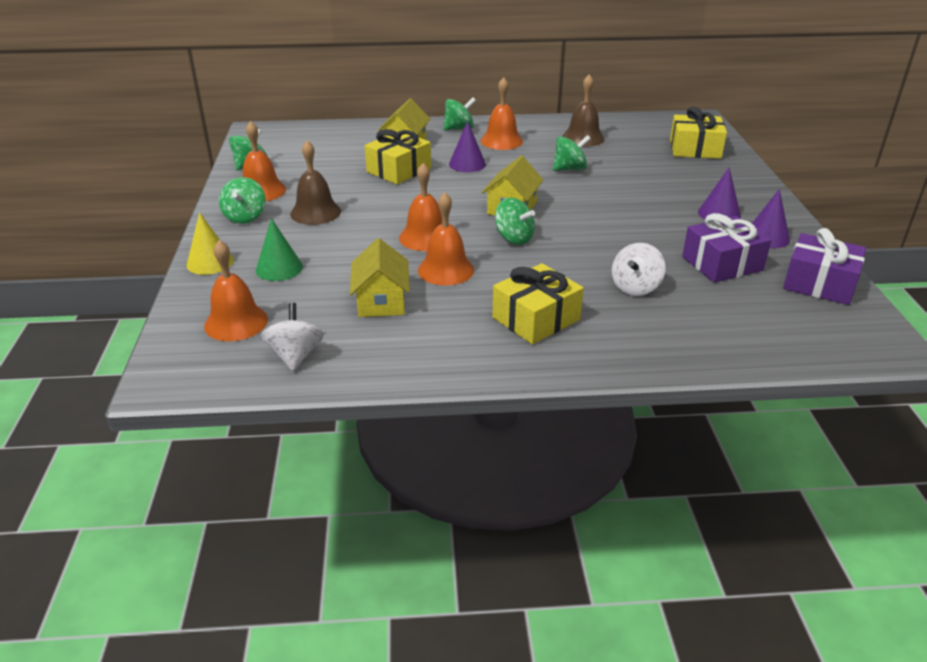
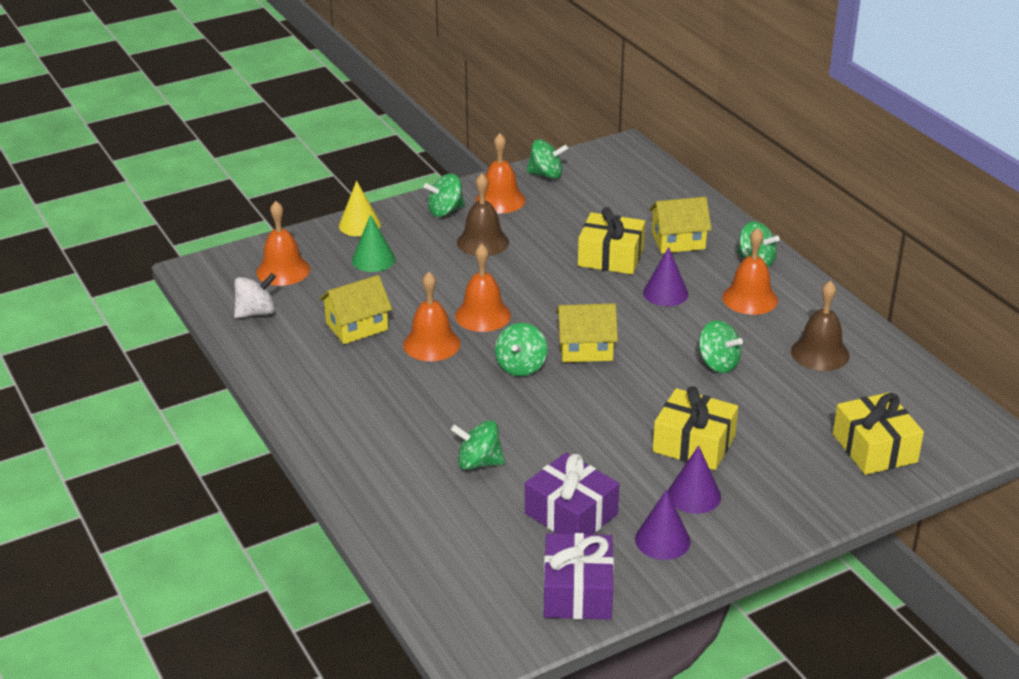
camera: 65 degrees right, 0 degrees up
(536, 319) = (382, 415): yellow gift -> yellow gift (694, 444)
(635, 287) = (479, 463): white spinning top -> green spinning top

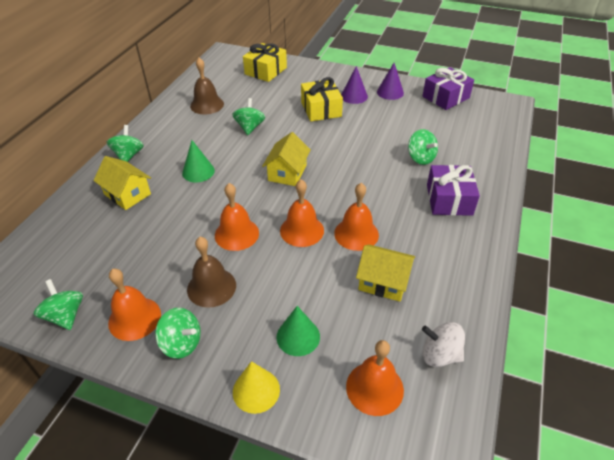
camera: 130 degrees left, 10 degrees up
(521, 366) = (331, 186): green spinning top -> none
(571, 514) = (410, 118): purple gift -> purple gift (449, 199)
(585, 349) = (287, 173): yellow house -> yellow house turned 60 degrees clockwise
(611, 257) = (175, 212): yellow gift -> none
(665, 293) = (198, 171): purple cone -> green cone
(750, 298) = (174, 142): orange bell -> orange bell (236, 234)

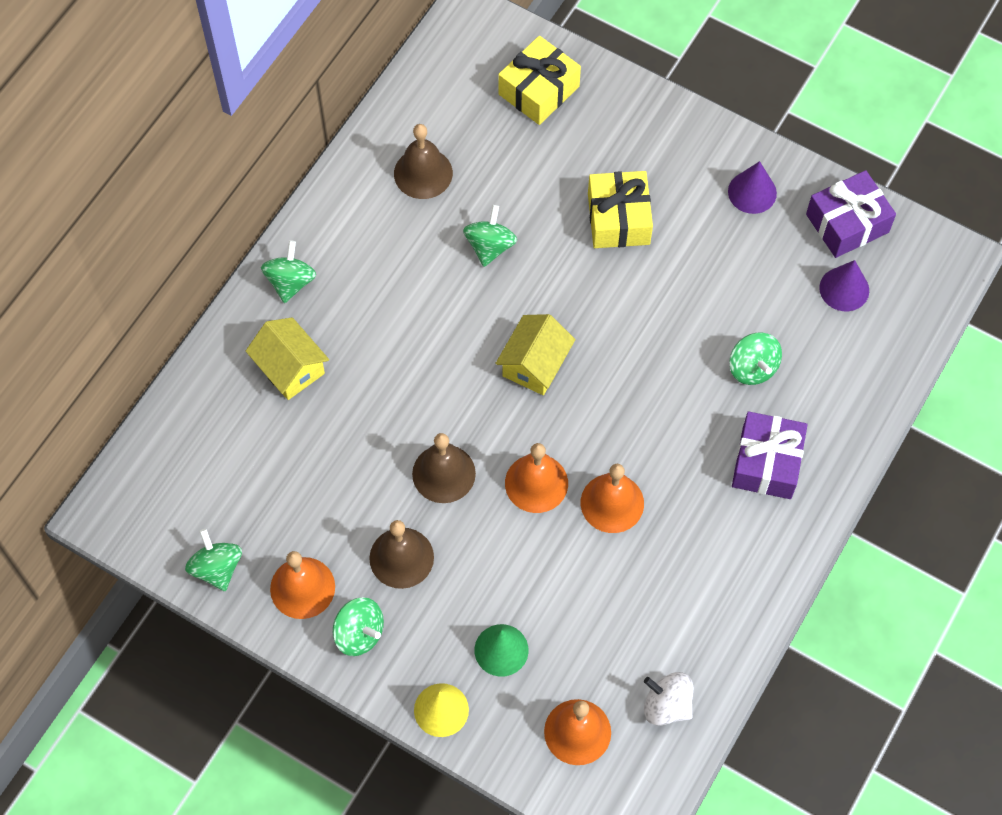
camera: 10 degrees right, 20 degrees up
(198, 171) = (398, 338): green cone -> none
(236, 234) = (443, 473): orange bell -> brown bell
(354, 96) = (684, 192): purple cone -> purple cone (844, 289)
(383, 282) = (628, 590): yellow house -> none

